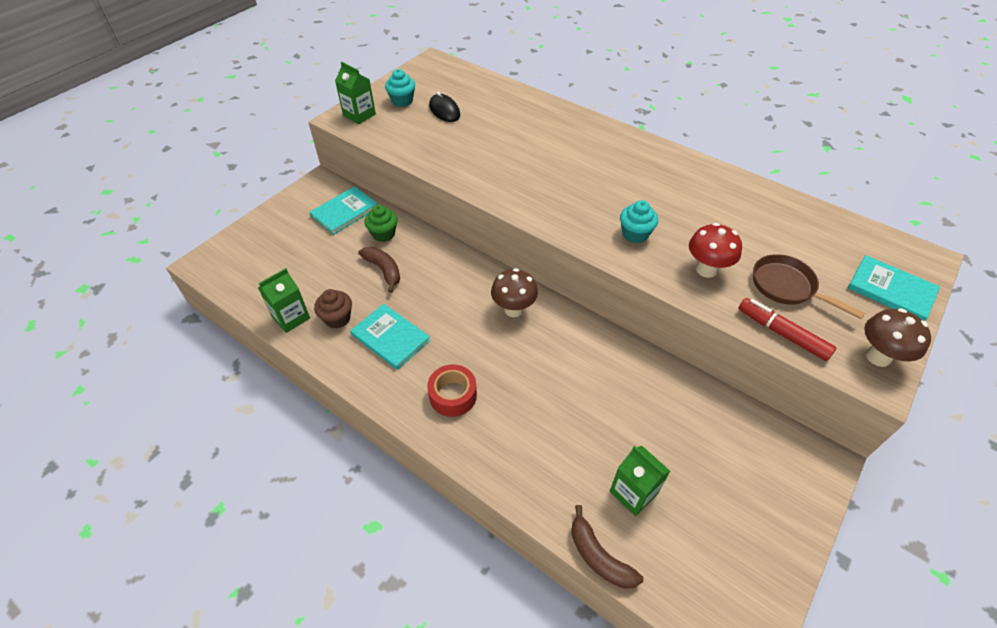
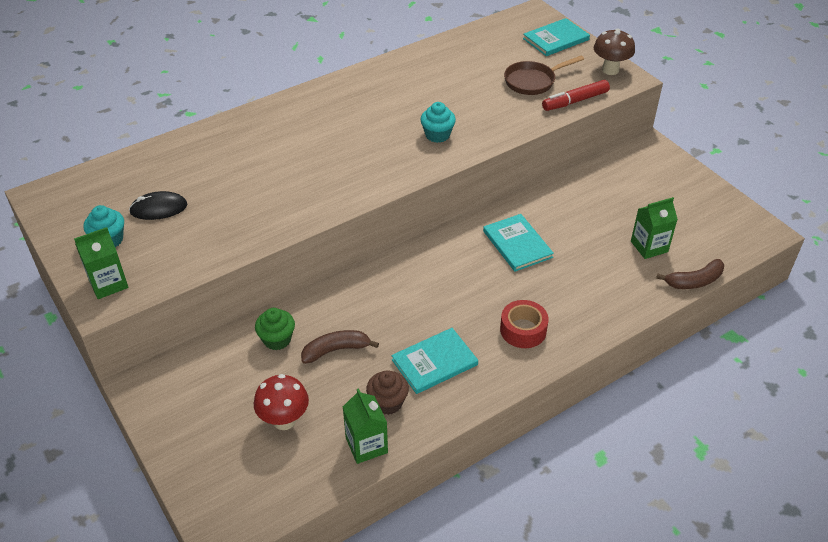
camera: 70 degrees left, 5 degrees down
(344, 212) = (215, 369): turquoise book -> turquoise book (517, 244)
(513, 309) = (440, 263): brown mushroom -> none
(706, 270) = (497, 112): red mushroom -> red mushroom (284, 420)

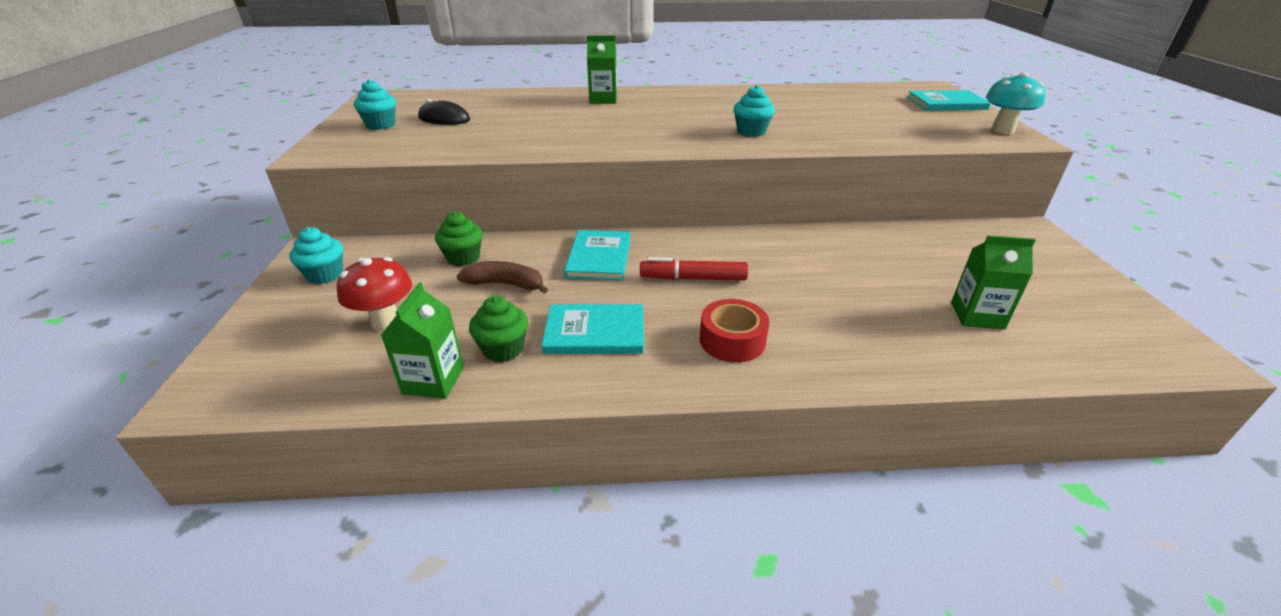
camera: 30 degrees right, 10 degrees down
(108, 283) = (337, 146): green carton -> green carton (603, 99)
(183, 403) = (325, 275): none -> turquoise cupcake
(388, 402) = (503, 349): brown cupcake -> green cupcake
(517, 244) = (792, 263): turquoise book -> turquoise book (599, 257)
(533, 81) = (895, 121): brown pan -> none
(575, 101) = (938, 141): red marker -> red marker (693, 278)
(610, 70) = (1002, 130): brown mushroom -> turquoise mushroom
(694, 281) = (1034, 374): brown banana -> none

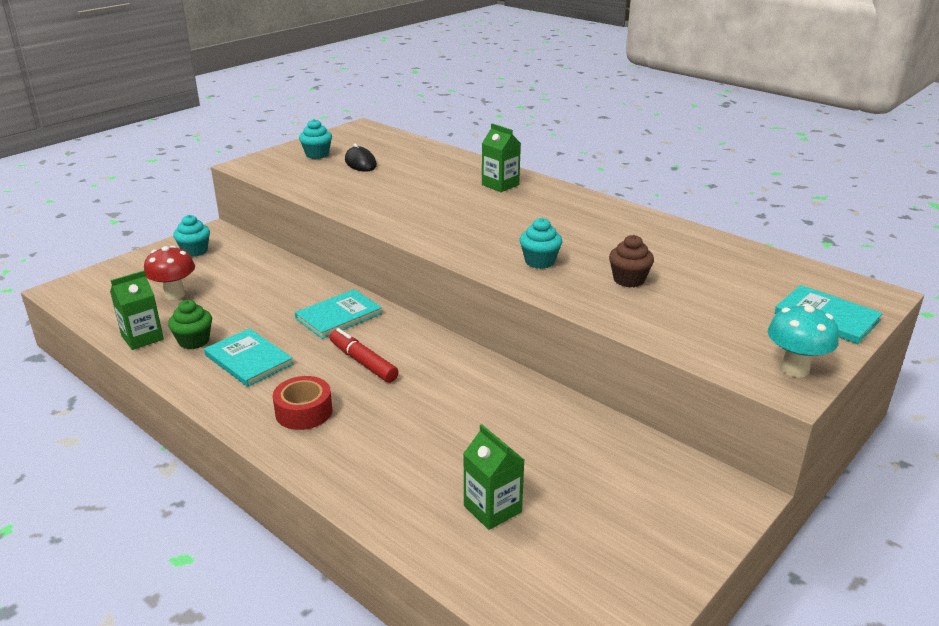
camera: 45 degrees right, 5 degrees down
(463, 258) = (270, 275): green cupcake -> none
(506, 284) = (260, 304): brown banana -> none
(823, 122) = (629, 280): none -> brown cupcake

